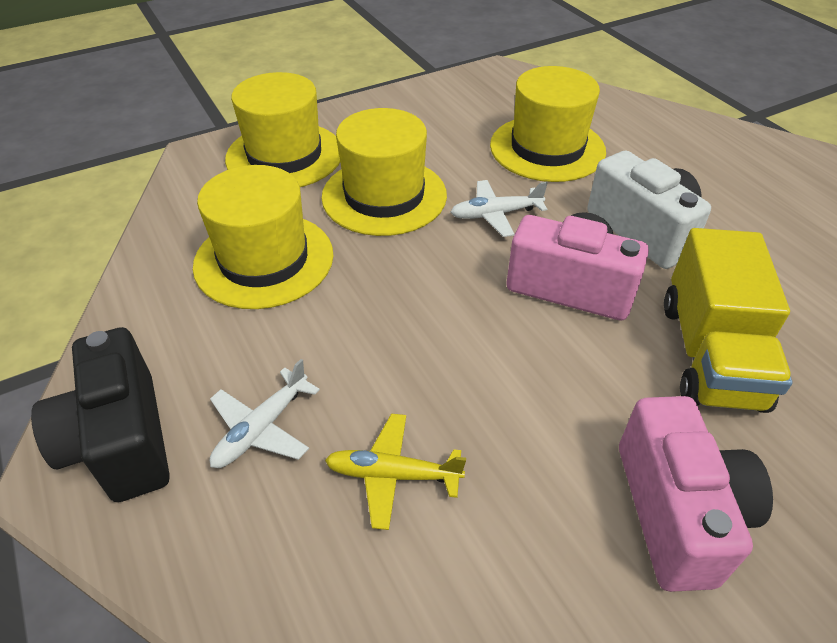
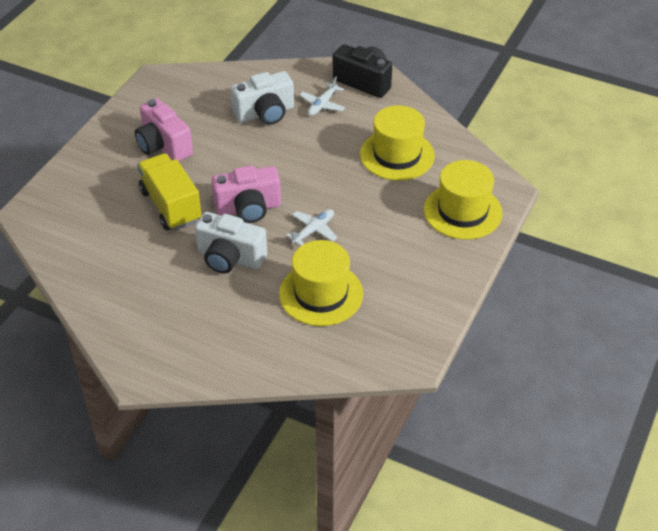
camera: 145 degrees right, 0 degrees up
(262, 428) = (322, 105): white plane -> white plane turned 150 degrees counterclockwise
(384, 196) = (380, 213): yellow hat -> none
(392, 475) = (265, 113): yellow plane -> white camera

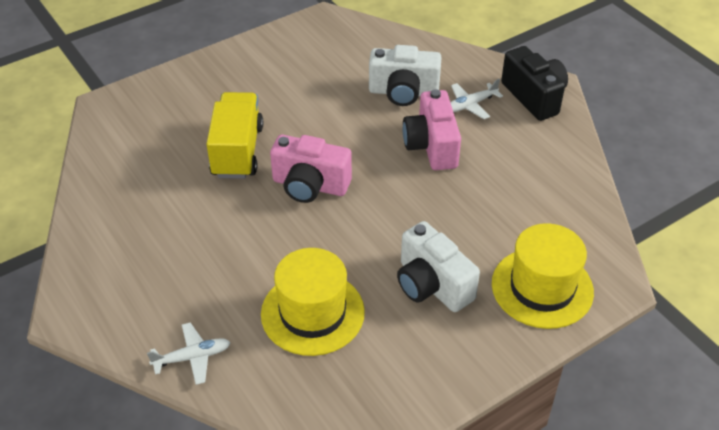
camera: 30 degrees right, 0 degrees up
(163, 146) = (278, 87): pink camera -> pink camera (431, 146)
(230, 258) = (251, 230): white camera -> white camera (432, 285)
(313, 230) = (358, 238): white plane -> white plane (192, 357)
(397, 155) = (512, 191): yellow hat -> none

